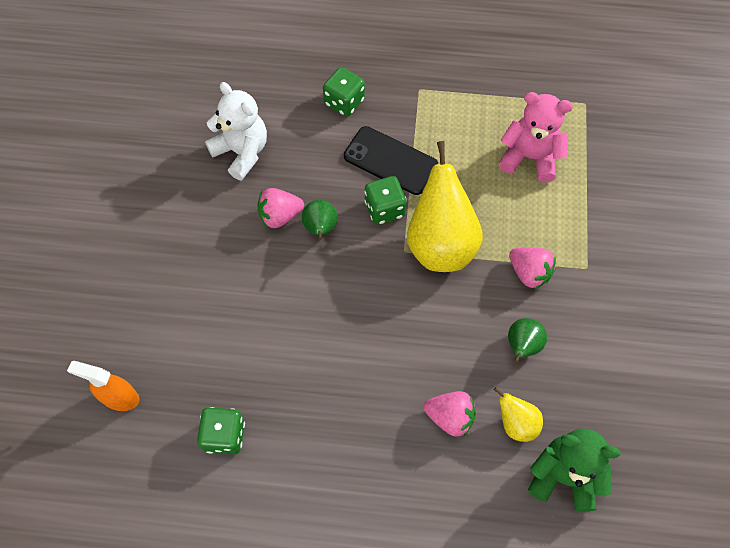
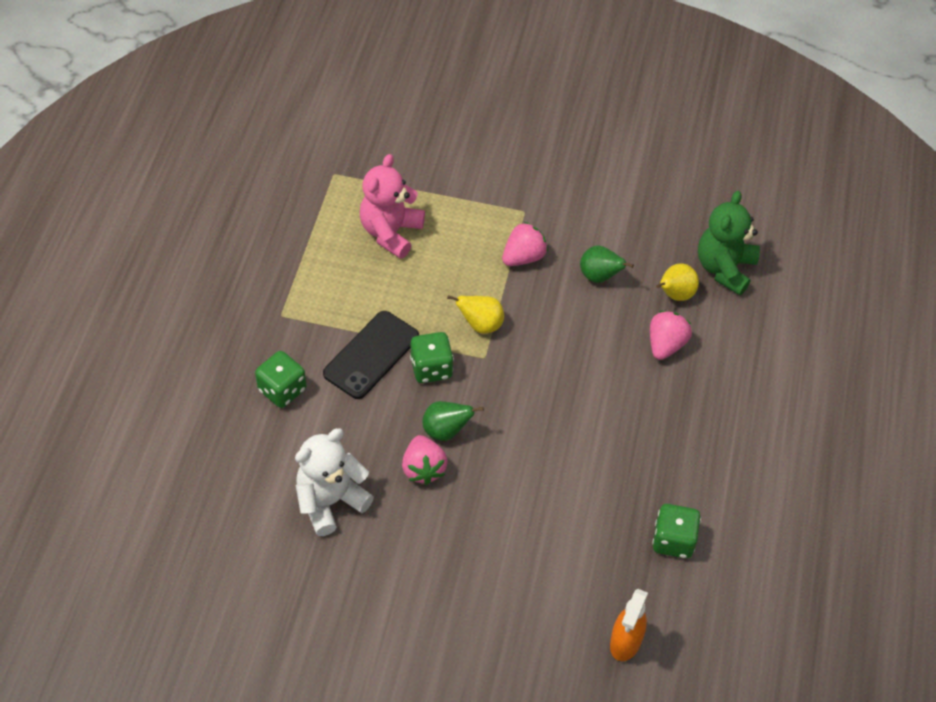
camera: 85 degrees left, 10 degrees down
(440, 244) = (480, 325): yellow pear -> yellow pear, size x0.50

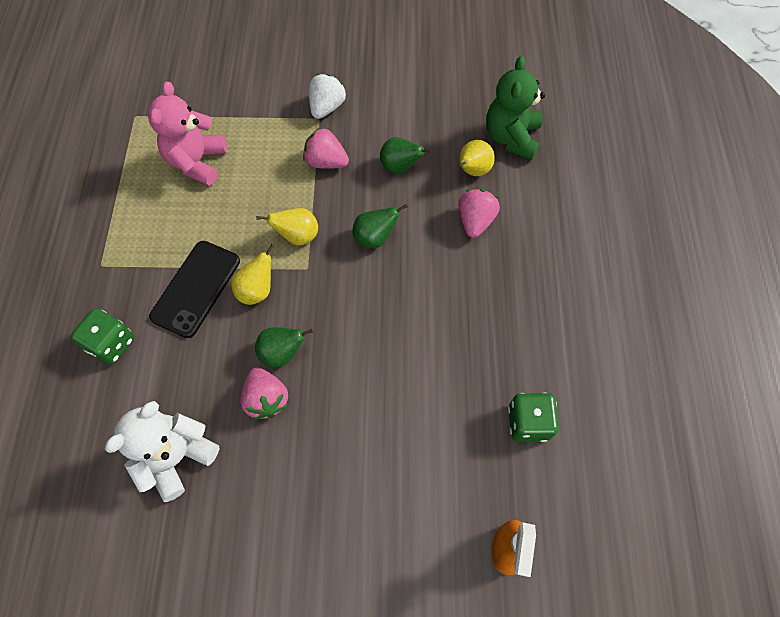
camera: 10 degrees left, 10 degrees up
(431, 368) = (257, 290): green dice -> yellow pear
(523, 257) = (326, 162): pink strawberry -> pink strawberry turned 105 degrees counterclockwise
(535, 201) = (327, 107): none -> white strawberry
(559, 341) = (375, 238): none -> green pear

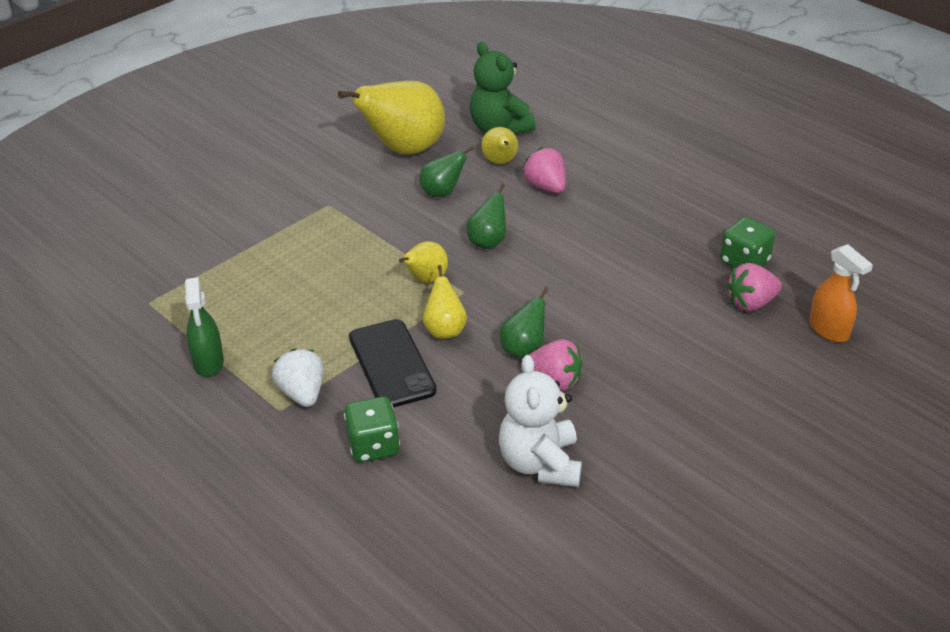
camera: 45 degrees left, 25 degrees down
(109, 192) = (208, 362): none -> green spray bottle
(197, 162) = (262, 293): pink teddy bear -> none
(326, 162) = (377, 225): pink strawberry -> pink strawberry (751, 303)
(327, 107) = (324, 194): white strawberry -> white strawberry (302, 393)
(422, 106) = (404, 150): none -> yellow pear

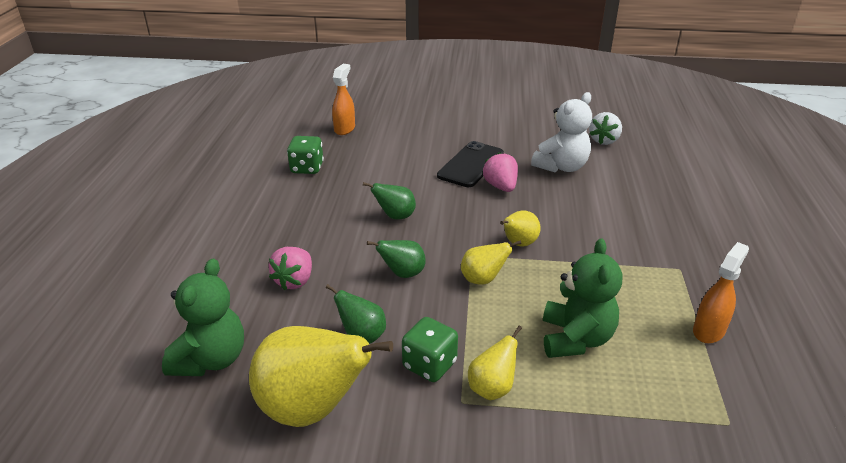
camera: 130 degrees left, 5 degrees down
(208, 362) = (709, 330): green spray bottle -> orange spray bottle
(302, 393) = (655, 268): white strawberry -> white strawberry (604, 140)
(303, 286) = (575, 339): none -> green teddy bear
(373, 446) = (639, 219): green dice -> green dice (429, 365)
(391, 364) = (577, 248): black phone -> black phone (471, 165)
(500, 162) = (277, 326): yellow pear -> yellow pear (492, 388)
(524, 349) = (490, 207): green pear -> green pear (395, 216)
(751, 303) = (348, 154): pink strawberry -> none

